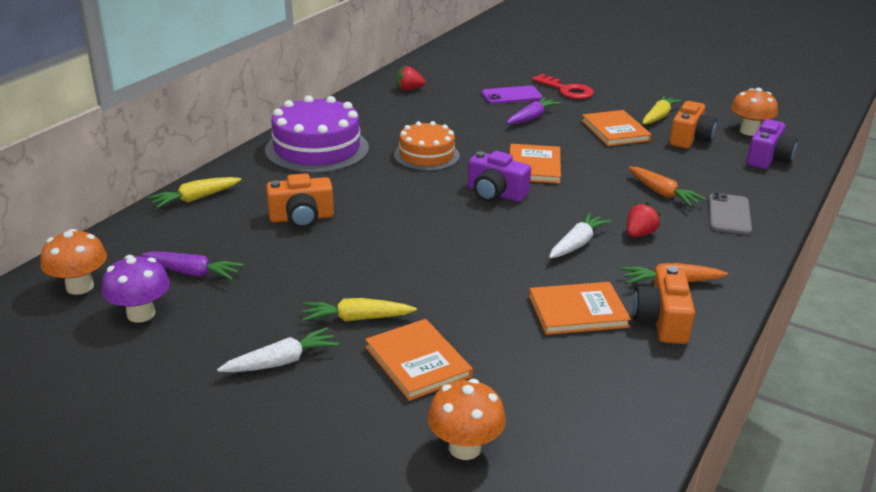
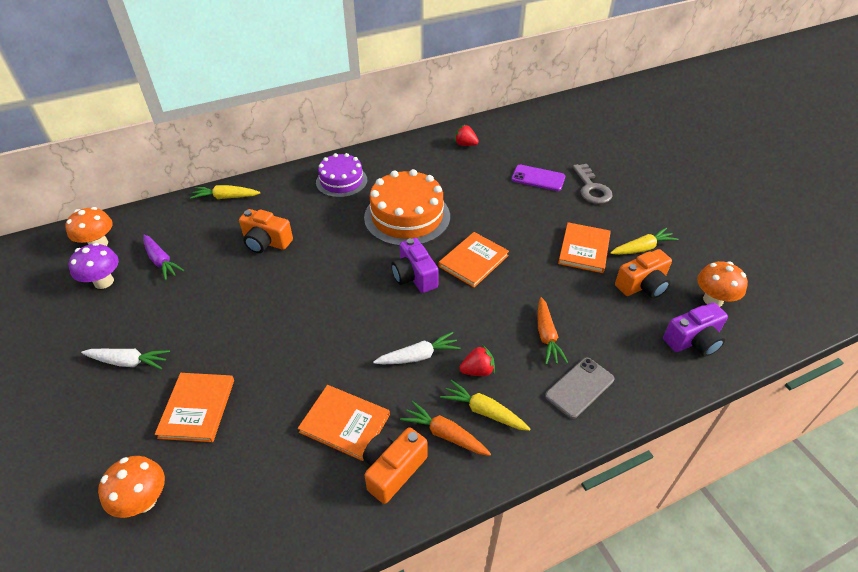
camera: 35 degrees right, 15 degrees up
(317, 149) = (341, 181): purple cake -> purple cake, size x0.64
(357, 319) = (204, 349): yellow carrot -> yellow carrot (484, 411)
(426, 155) = (407, 217): orange cake -> orange cake, size x1.57
(531, 118) = (528, 208): purple carrot -> none
(566, 90) = (591, 188): red key -> grey key

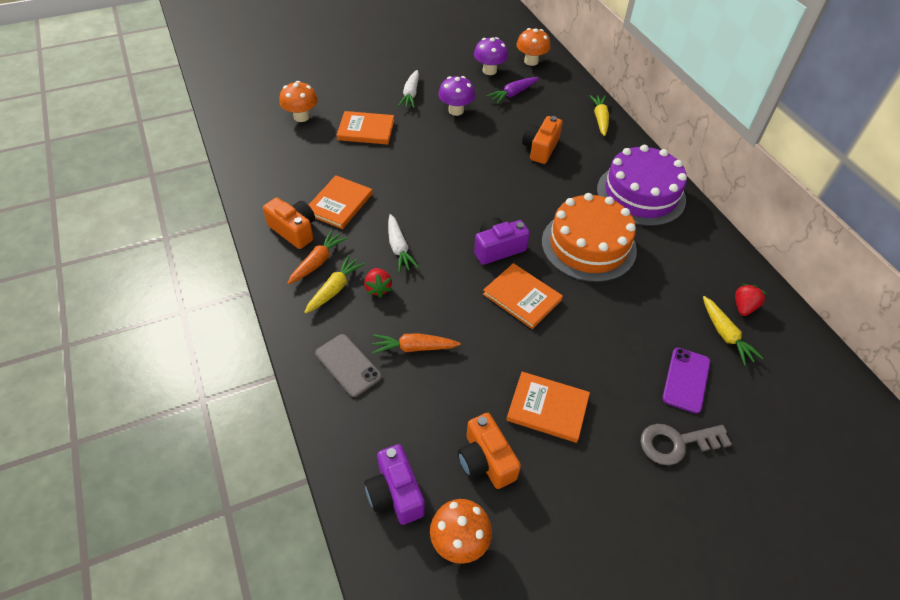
camera: 90 degrees right, 5 degrees up
(179, 313) = (456, 110): none -> purple mushroom
(341, 181) = (641, 194): purple cake -> purple cake, size x1.57
(642, 248) = (554, 478): yellow carrot -> yellow carrot (725, 334)

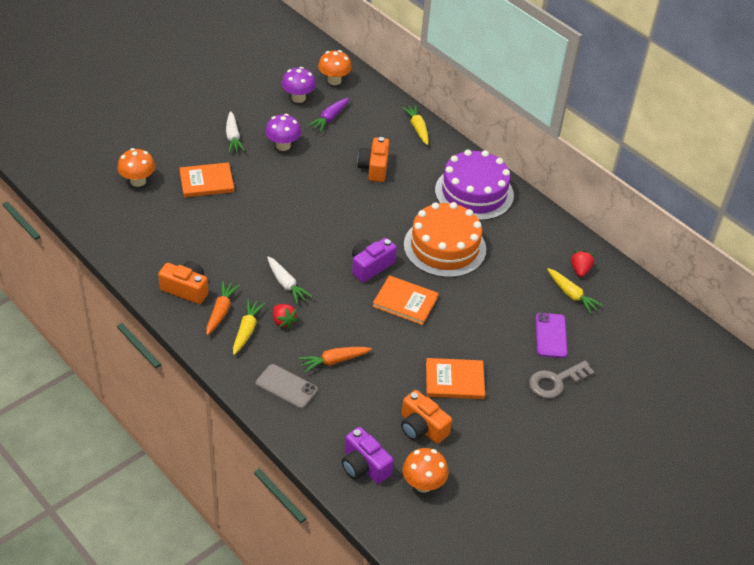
camera: 20 degrees left, 5 degrees down
(339, 204) = (215, 257): orange book -> none

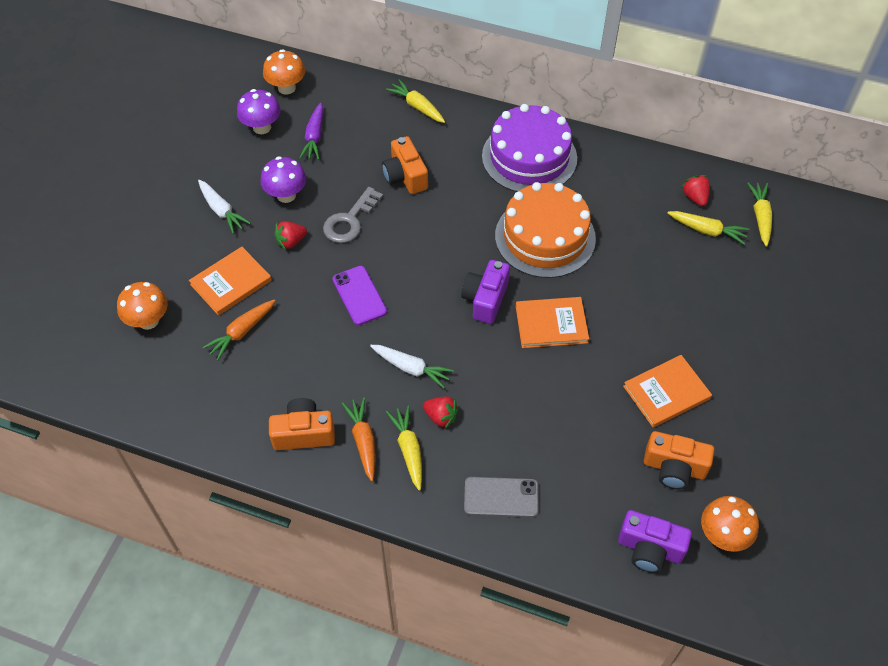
camera: 25 degrees left, 10 degrees up
(264, 174) = (291, 242): none -> red strawberry
(334, 361) = (529, 437): orange carrot -> orange carrot (242, 332)
(551, 335) = (720, 288): purple phone -> purple phone (359, 295)
(556, 381) = (763, 340): grey key -> grey key (350, 220)
(621, 304) = (760, 217): none -> yellow carrot

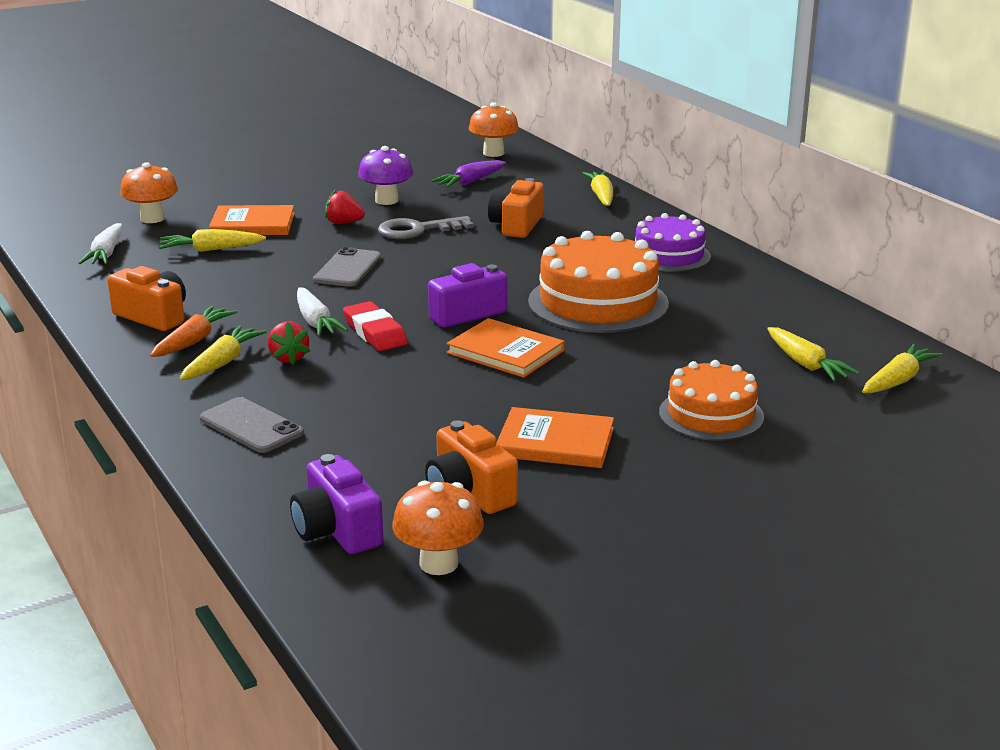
camera: 40 degrees right, 30 degrees down
(221, 210) = (317, 190): white carrot -> white carrot (106, 254)
(242, 332) = (211, 250): orange carrot -> yellow carrot
(262, 127) = (432, 164): purple mushroom -> none
(359, 295) = (347, 268): purple phone -> grey phone
(458, 355) = (375, 332): none -> red eraser
(529, 157) = (669, 255): purple cake -> purple cake, size x0.64
(695, 197) = (829, 340): red strawberry -> none
(710, 312) = (711, 414): none -> orange cake

